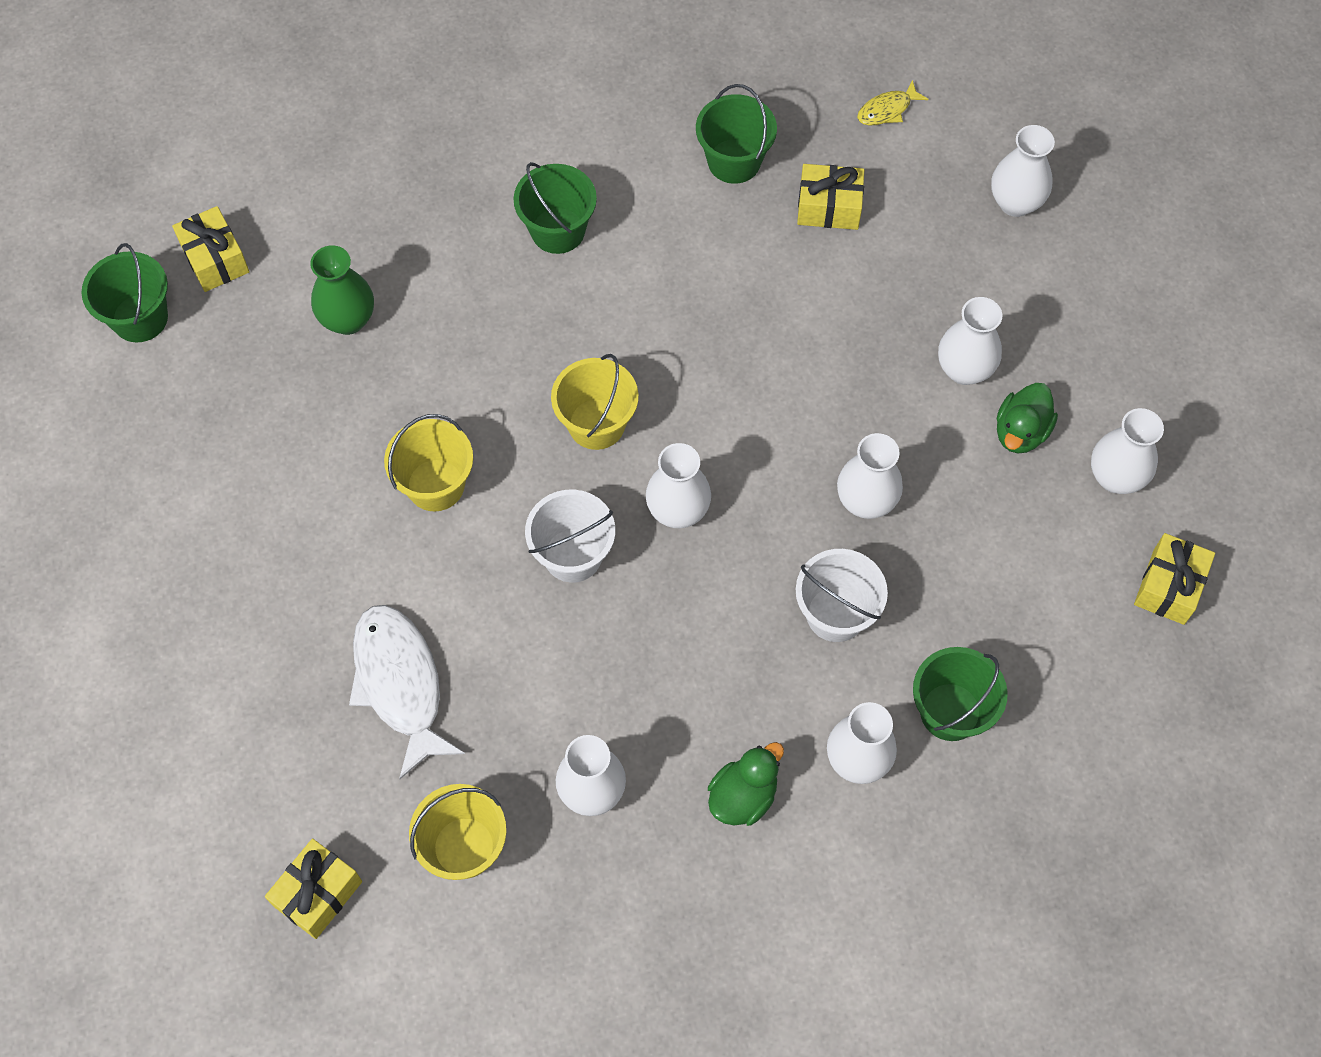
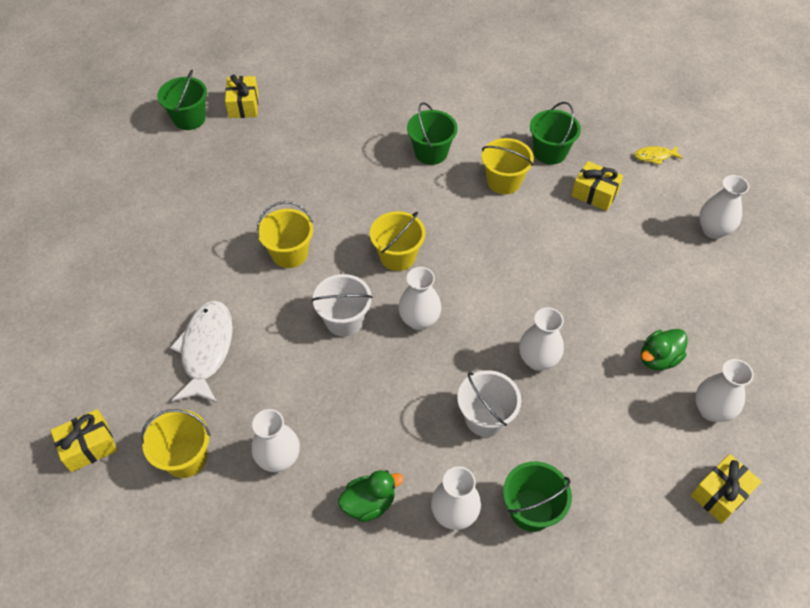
camera: 25 degrees right, 10 degrees down
(348, 320) = (293, 156): green vase -> none
(690, 238) = (504, 181): none -> yellow bucket
(964, 369) = (637, 309): white vase -> none

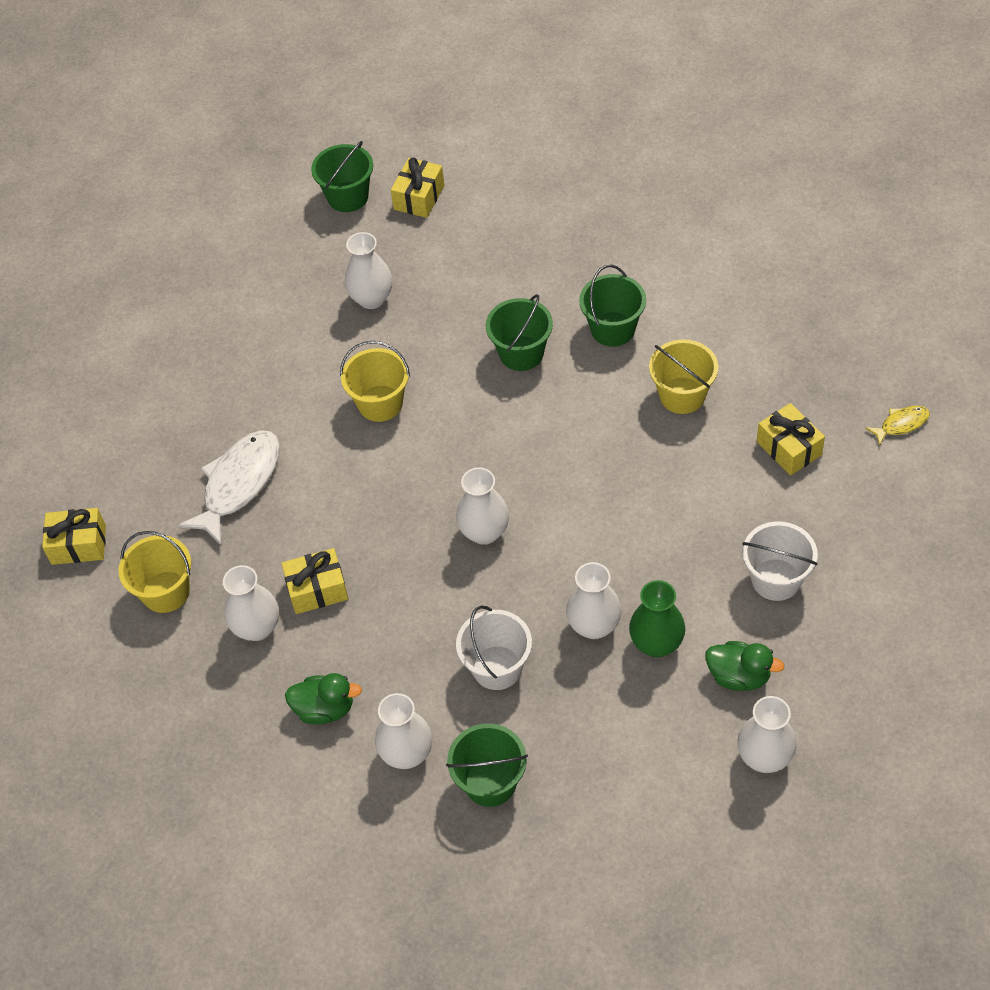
camera: 30 degrees right, 0 degrees up
(344, 320) = (401, 502): white bucket -> white bucket (776, 579)
(397, 256) = (501, 448): yellow bucket -> none
(550, 152) = (764, 375): green bucket -> green bucket (521, 353)
(589, 356) = (656, 644): none -> green vase
(654, 156) = (901, 424): yellow fish -> yellow fish turned 135 degrees clockwise
(658, 358) = (739, 676): green duck -> green duck turned 150 degrees counterclockwise
(713, 230) = (915, 546): white vase -> white vase (371, 299)
(720, 494) = (713, 850): yellow gift -> yellow gift (317, 589)

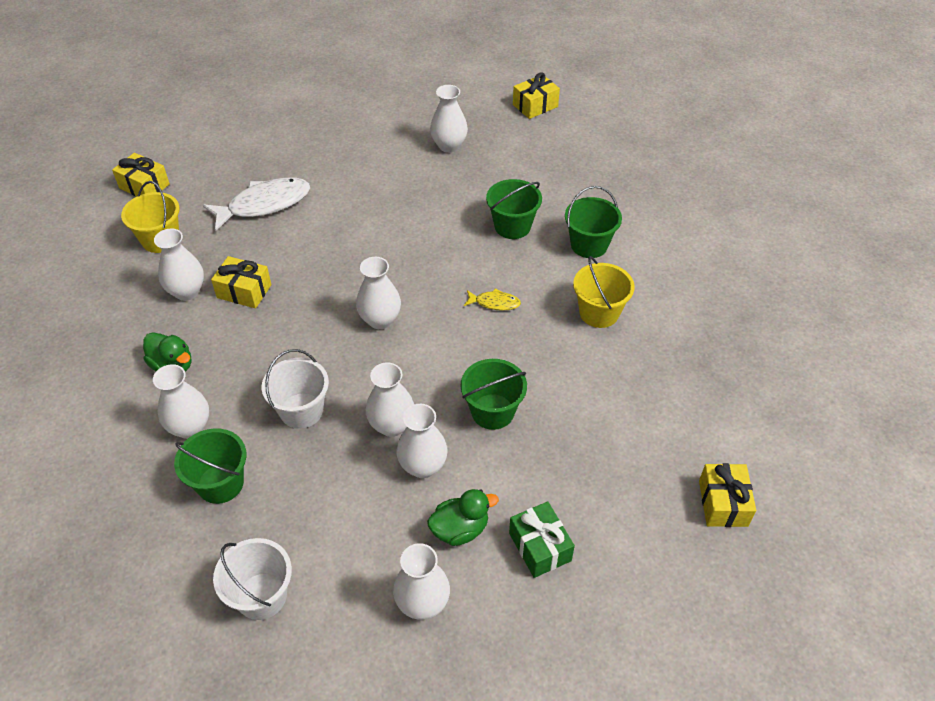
camera: 30 degrees right, 5 degrees down
(348, 197) = (491, 84): green bucket -> green bucket (492, 411)
(380, 403) = (393, 206): yellow bucket -> none
(656, 644) = (423, 466): green vase -> white vase
(739, 676) = (460, 529): green duck -> green duck turned 75 degrees counterclockwise
(776, 579) = (552, 478): white bucket -> white bucket (262, 596)
(789, 448) = (646, 393): yellow gift -> yellow gift (723, 503)
(816, 645) = (540, 547): none -> green gift
(901, 424) = (753, 428): yellow fish -> yellow fish (494, 303)

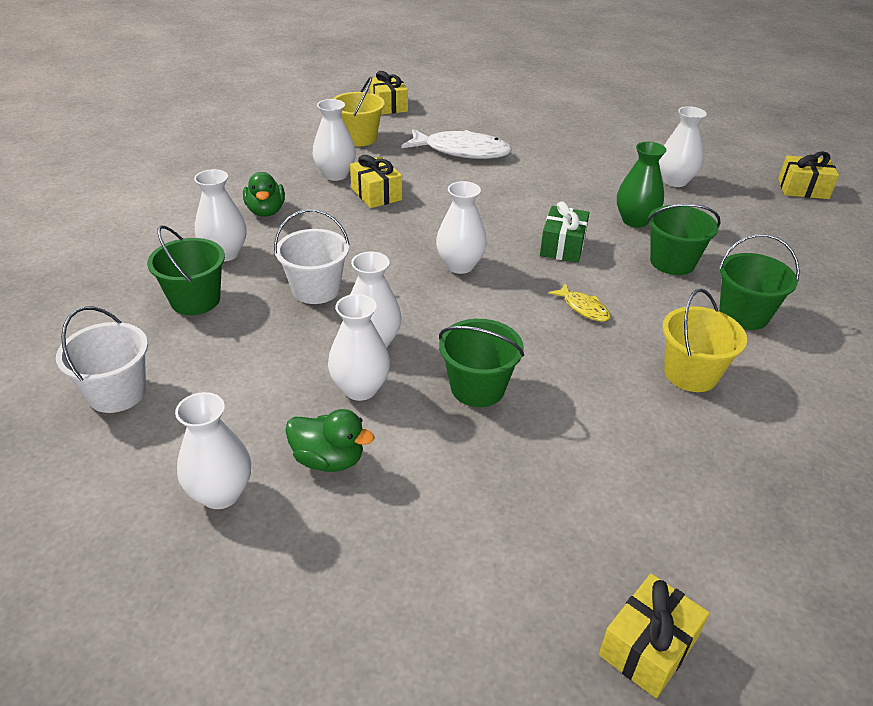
camera: 40 degrees right, 10 degrees down
(456, 202) = (635, 221): none -> green vase
(540, 547) = (383, 530): green gift -> green gift (562, 246)

